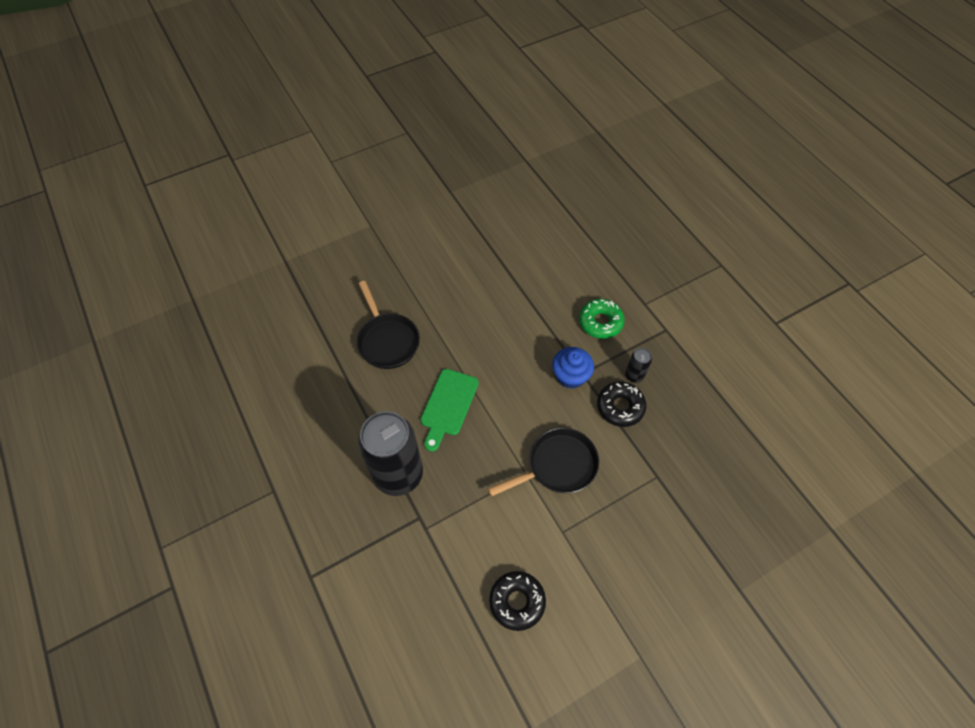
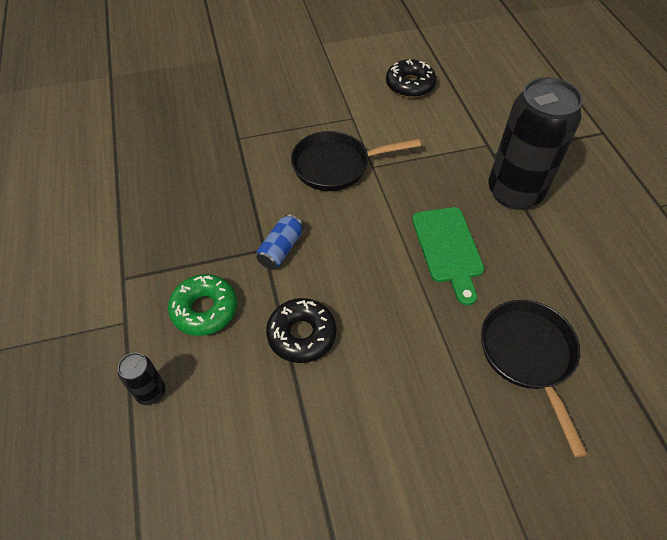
camera: 165 degrees left, 5 degrees down
(448, 405) = (448, 249): green cutting board -> green cutting board turned 135 degrees clockwise
(570, 376) = (281, 249): blue cupcake -> blue can
(620, 407) = (239, 203): black donut -> black donut (301, 335)
(634, 375) = (202, 232): black can -> black can (151, 392)

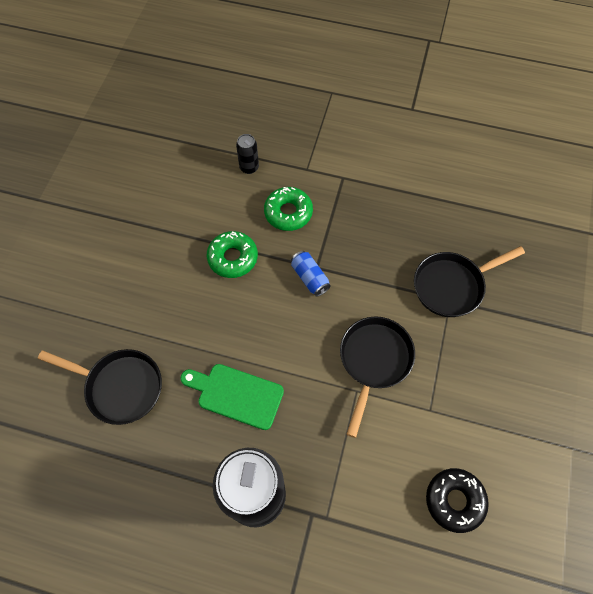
camera: 120 degrees right, 10 degrees up
(221, 141) = (452, 286): none -> black pan
(301, 335) = (233, 258): black donut -> green donut

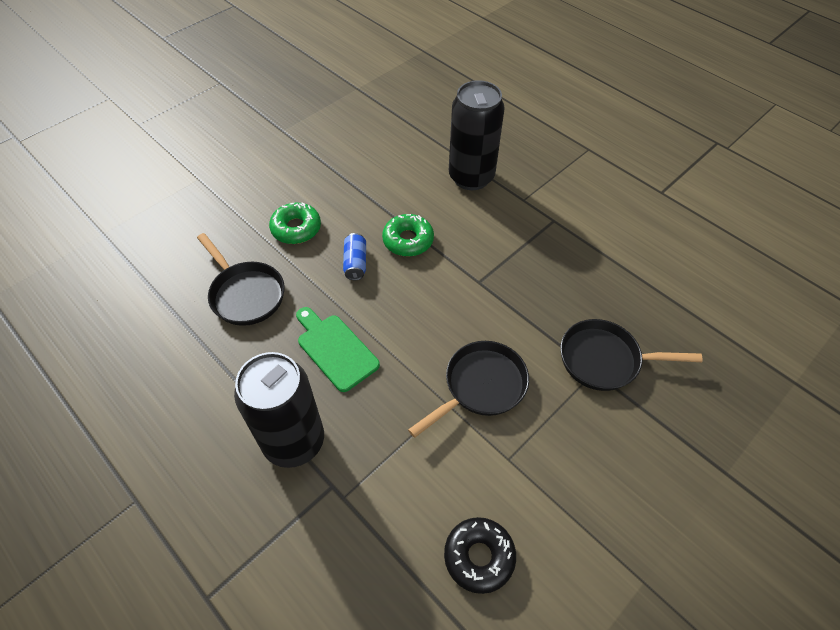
camera: 30 degrees right, 10 degrees down
(249, 167) = (471, 177): black can -> black can, size x2.35
(288, 213) = (482, 227): green donut -> green donut (296, 228)
(309, 278) = (466, 287): blue can -> blue can (355, 263)

